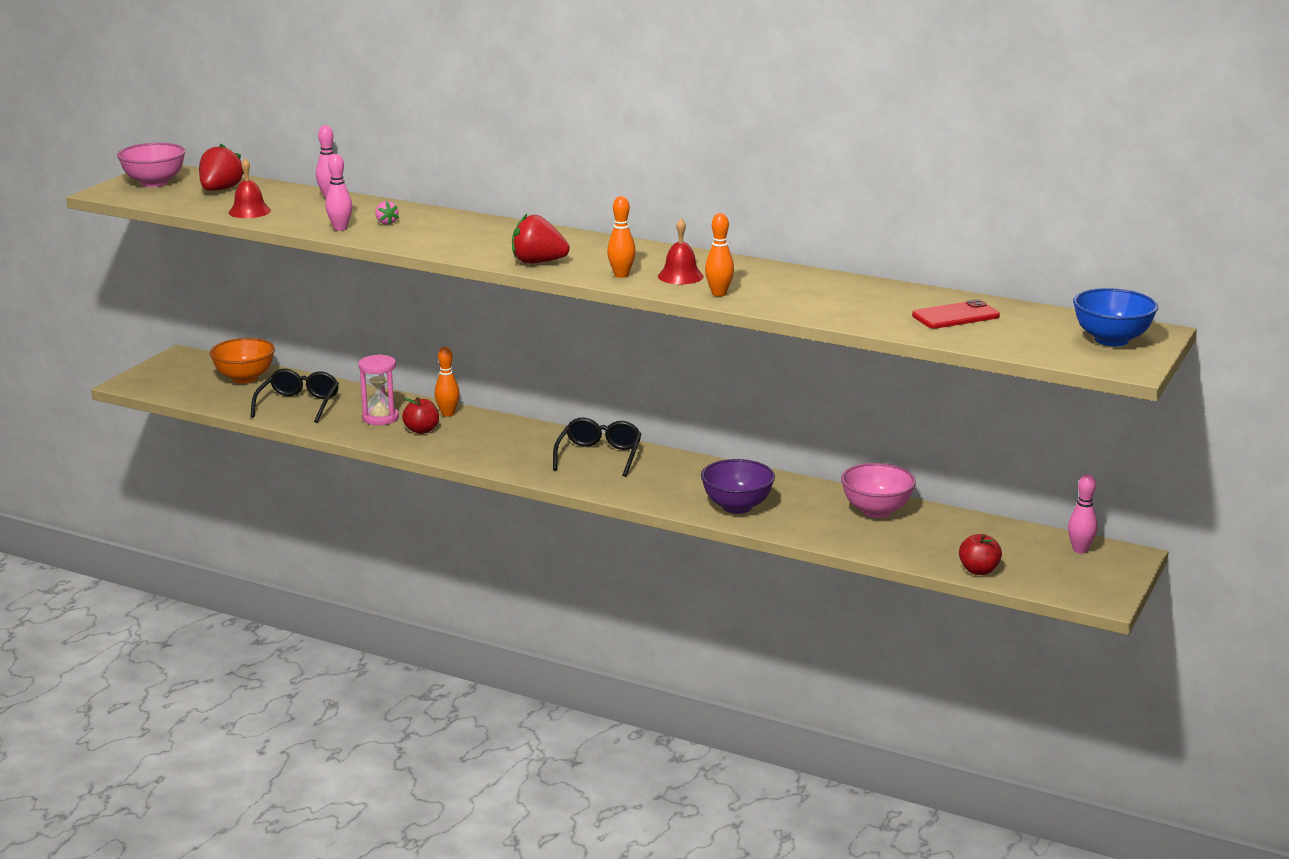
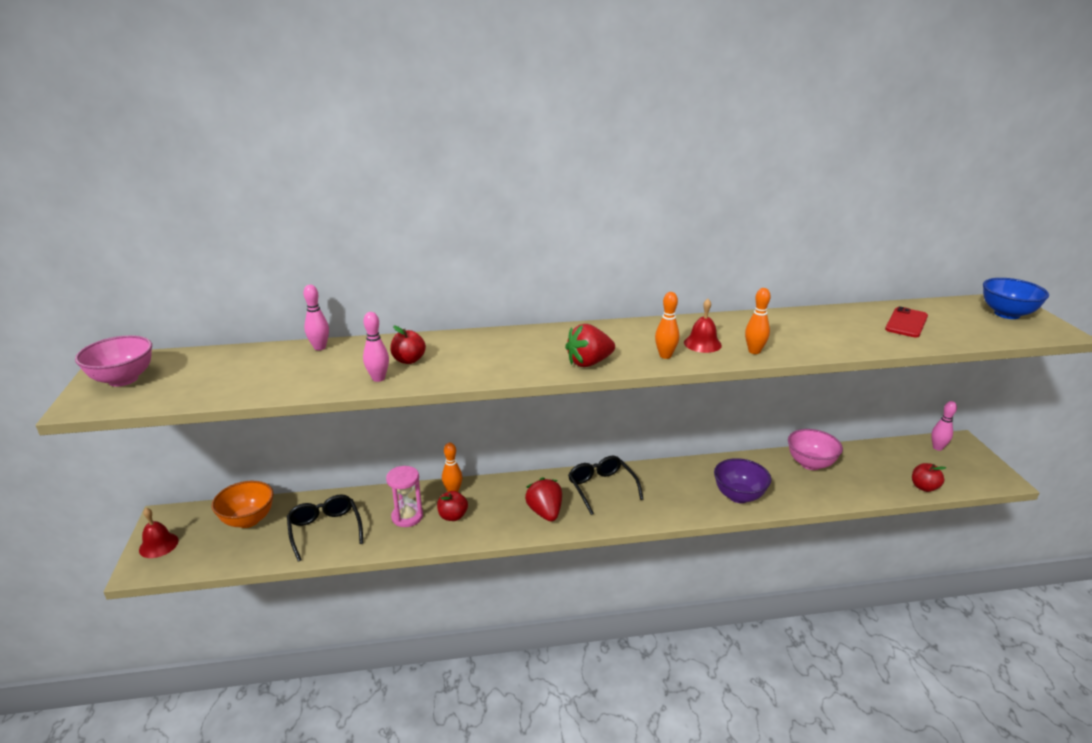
camera: 35 degrees left, 5 degrees up
(220, 190) = (204, 369): red strawberry -> red strawberry (545, 512)
(249, 211) = (266, 385): red bell -> red bell (158, 545)
(386, 223) = (409, 360): pink strawberry -> red apple

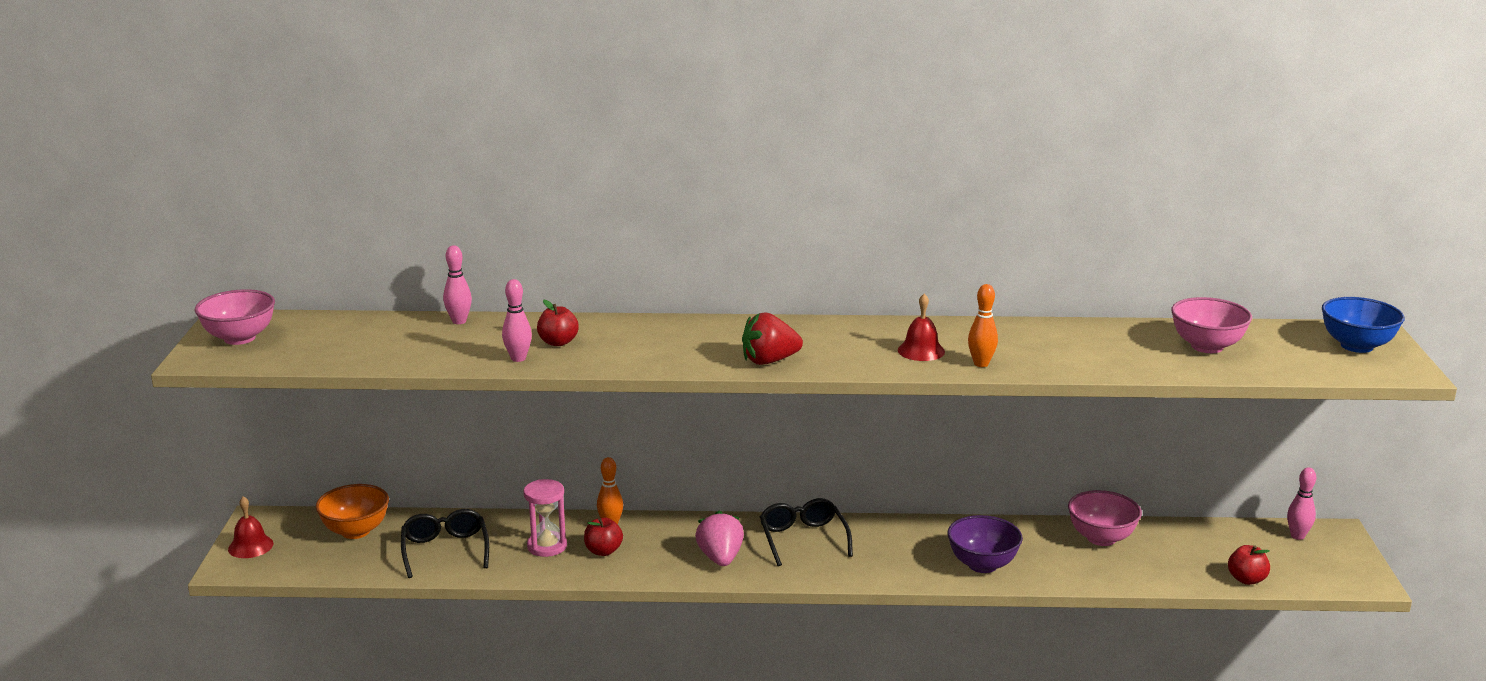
camera: 10 degrees right, 5 degrees down
(545, 512) = (720, 558): red strawberry -> pink strawberry
(665, 356) = (866, 360): orange bowling pin -> none
(906, 323) = (1207, 346): red phone -> pink bowl

